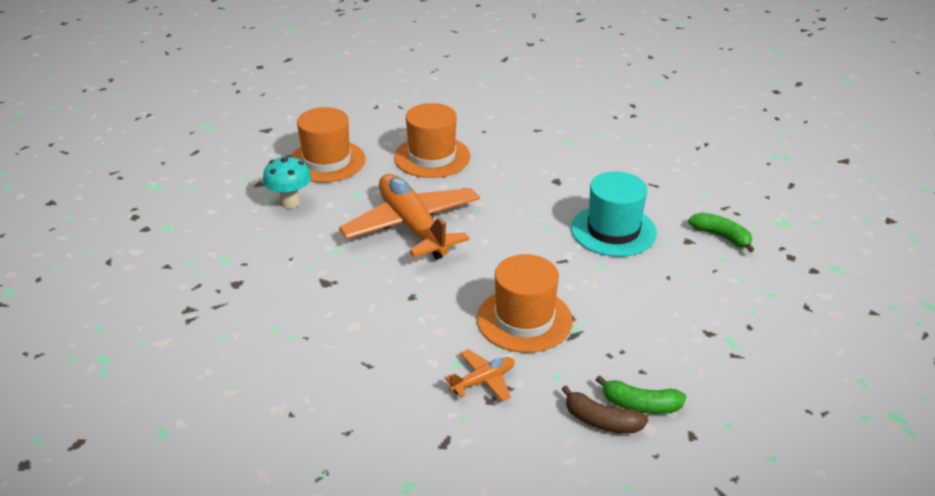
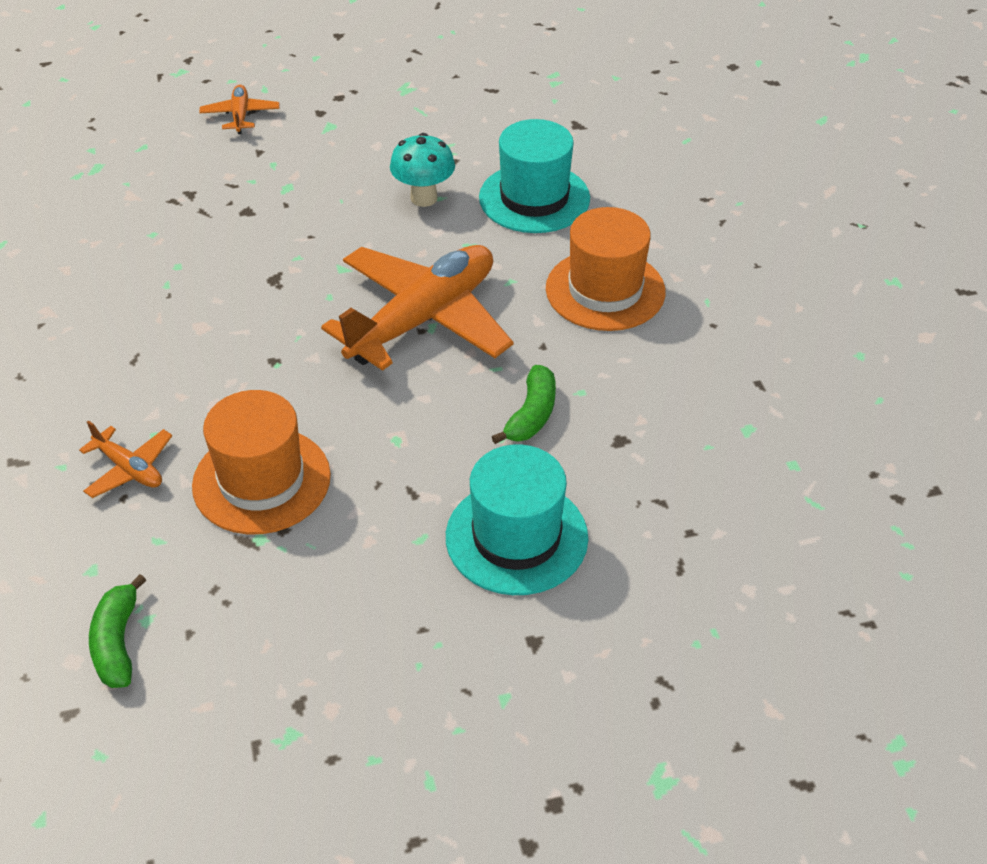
camera: 70 degrees right, 10 degrees up
(109, 268) = (240, 115): none -> orange plane
(327, 161) = (534, 198): orange hat -> turquoise hat
(601, 421) = (78, 605): brown banana -> none
(721, 237) = (568, 688): green banana -> green banana (531, 415)

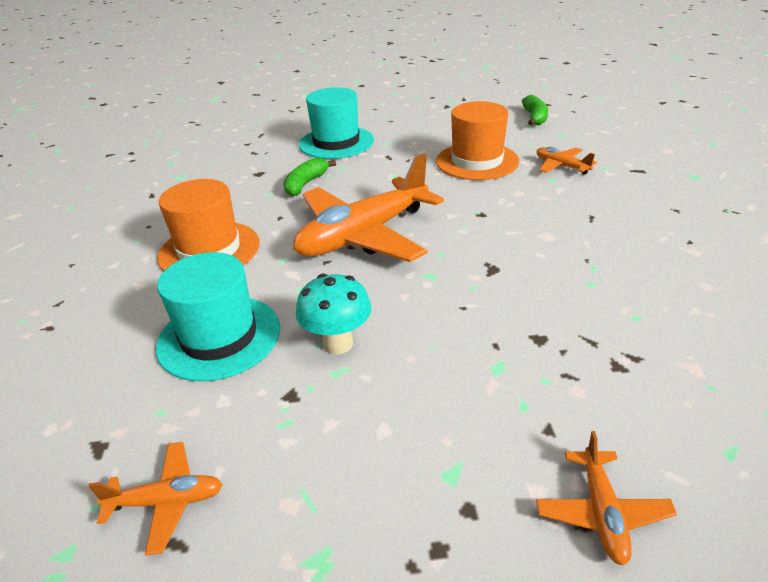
camera: 170 degrees left, 10 degrees down
(509, 104) = (167, 501): none -> orange plane

